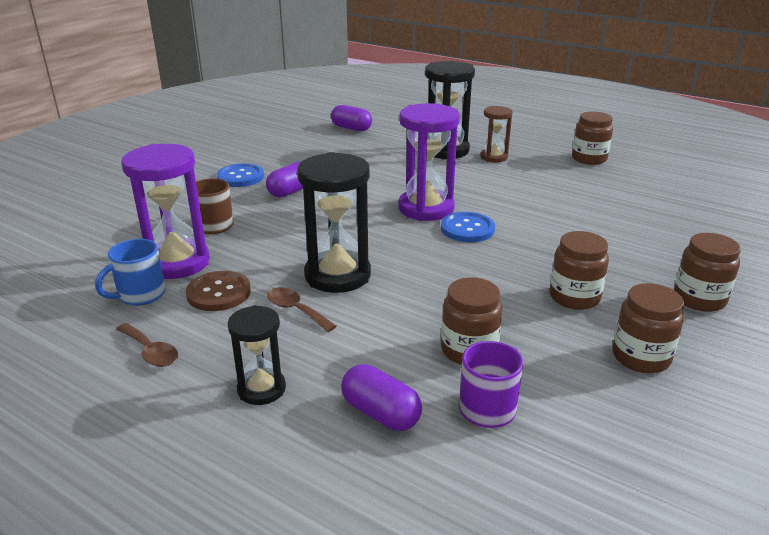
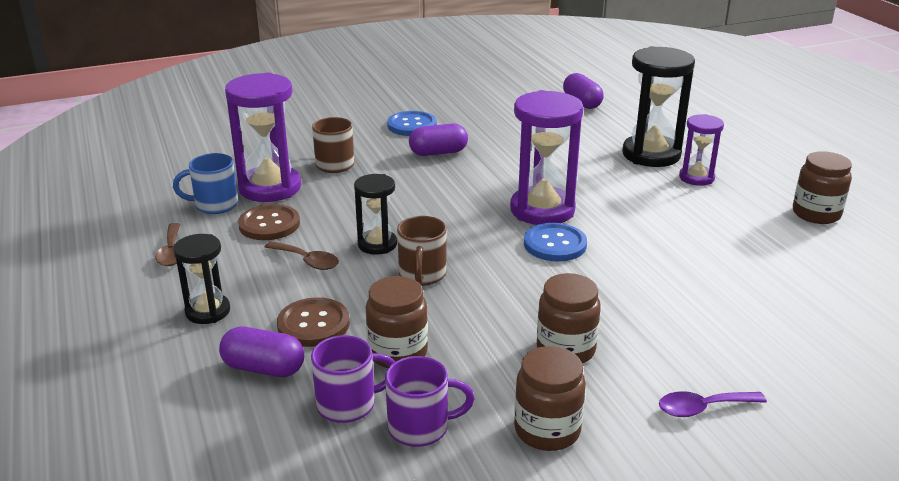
camera: 35 degrees right, 0 degrees up
(296, 310) = (307, 261): brown spoon -> brown spoon turned 135 degrees clockwise
(337, 275) = (377, 244): black hourglass -> black hourglass, size x0.57
(372, 358) = (313, 324): none -> brown button
(381, 413) = (264, 368): purple capsule -> purple capsule turned 60 degrees counterclockwise
(405, 285) = (422, 275): none -> brown mug
(494, 157) = (696, 178): brown hourglass -> purple hourglass
(563, 398) = (421, 427): none -> purple mug
(699, 299) = (702, 408): brown jar -> purple spoon

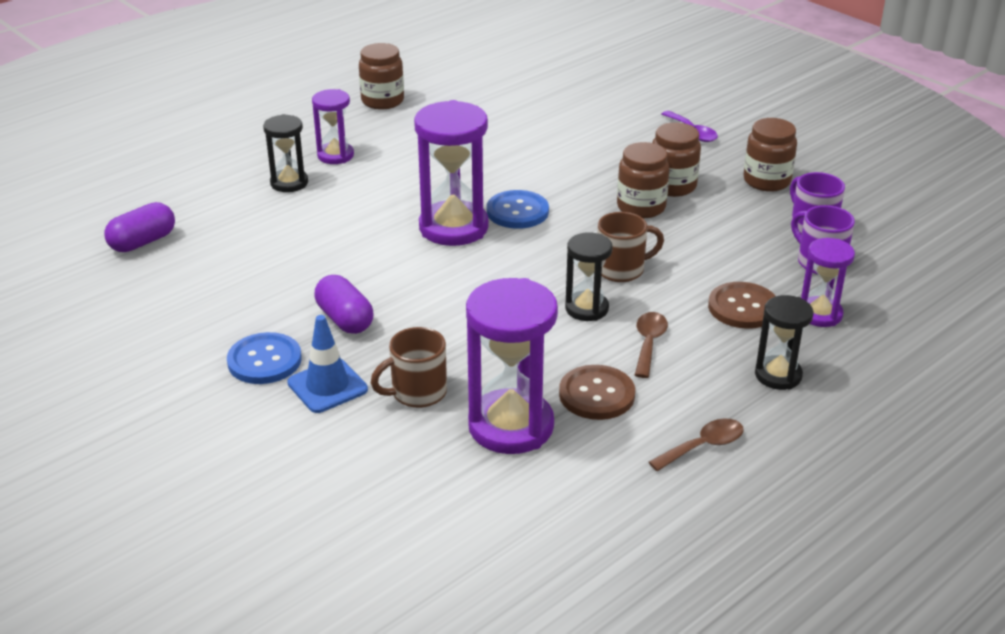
camera: 110 degrees left, 5 degrees up
(215, 205) = (581, 457): blue mug -> none
(264, 368) = (820, 314): purple capsule -> purple hourglass
(368, 139) = (327, 386): none -> blue traffic cone
(398, 353) = (741, 256): brown jar -> brown jar (641, 207)
(651, 154) = (289, 183): black hourglass -> black hourglass, size x0.57

